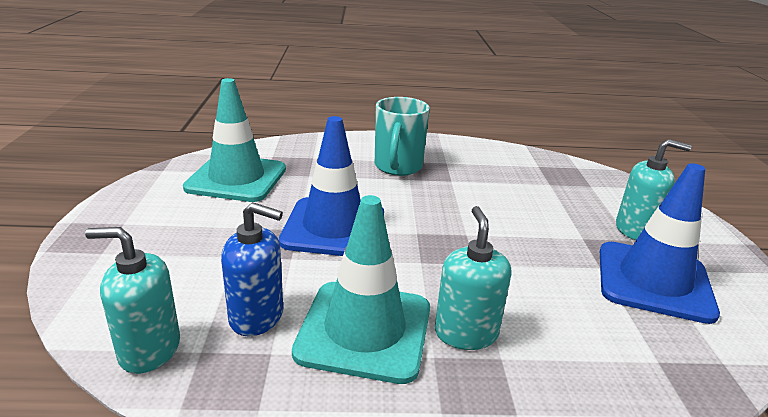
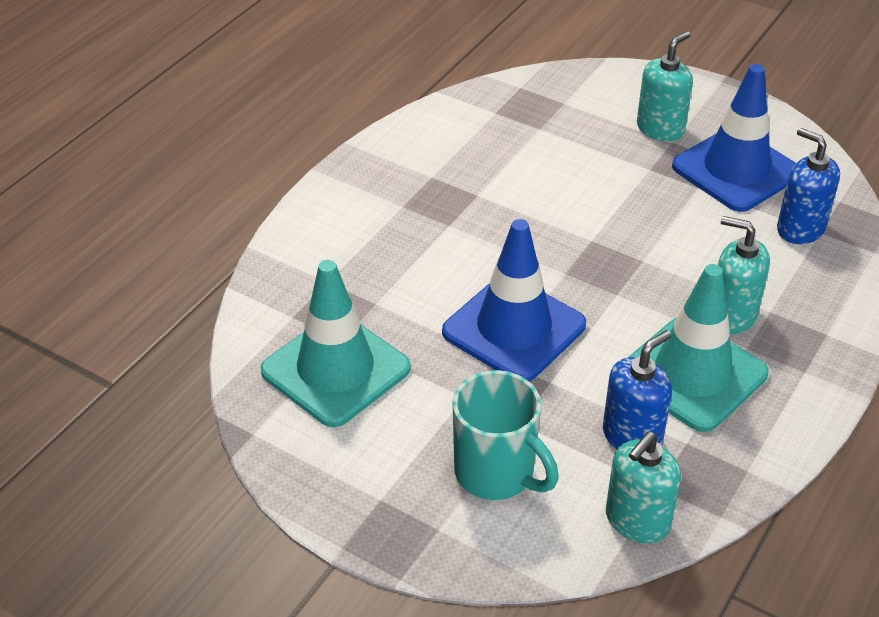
camera: 55 degrees left, 15 degrees up
(398, 167) = (413, 220): turquoise mug -> turquoise mug (496, 473)
(640, 345) = (800, 229): none -> blue soap dispenser

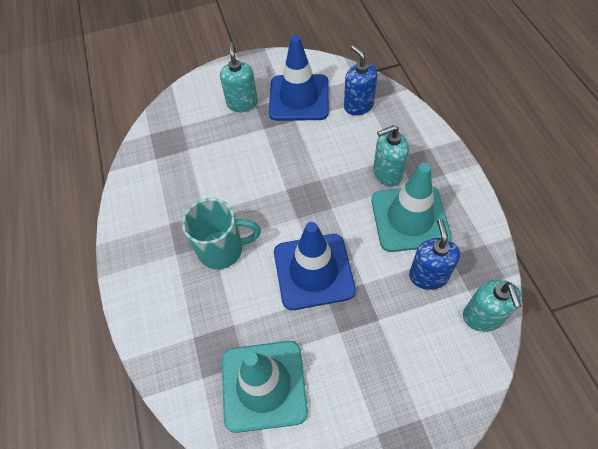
camera: 45 degrees left, 15 degrees up
(496, 473) = (404, 358): turquoise mug -> turquoise mug (222, 249)
(800, 229) = (358, 105): blue soap dispenser -> blue soap dispenser turned 60 degrees clockwise

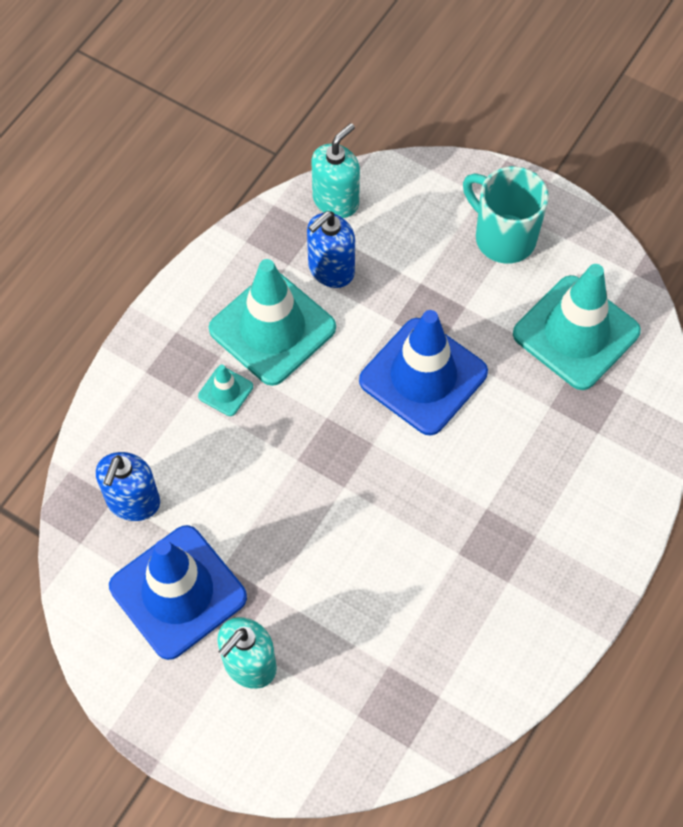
camera: 135 degrees left, 5 degrees up
(222, 249) = (483, 490): turquoise mug -> turquoise mug (503, 237)
(387, 173) = (225, 391): turquoise soap dispenser -> turquoise traffic cone

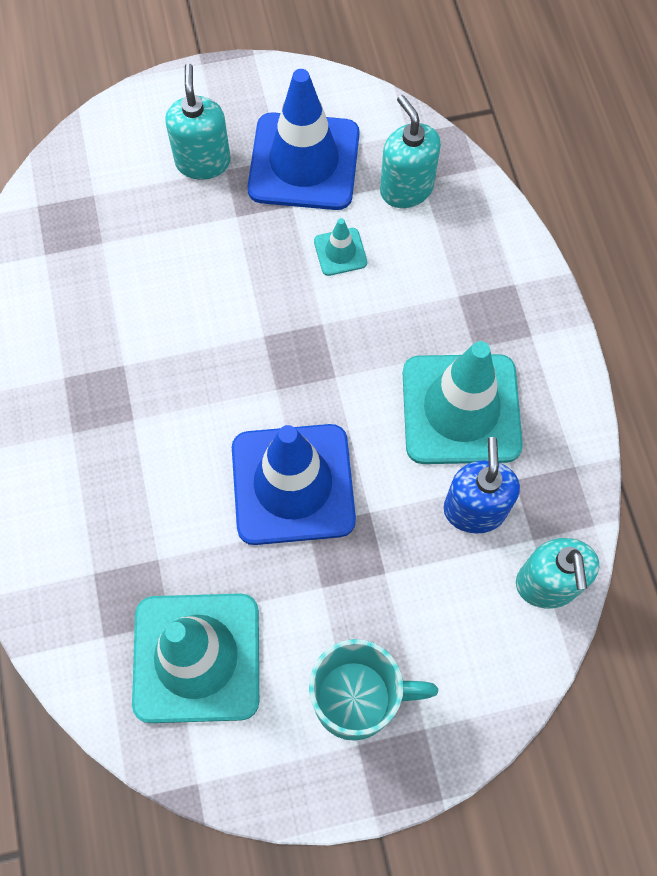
camera: 135 degrees right, 5 degrees up
(133, 501) = (406, 189): blue soap dispenser -> turquoise soap dispenser
(225, 391) = (436, 324): turquoise traffic cone -> turquoise traffic cone (340, 252)

